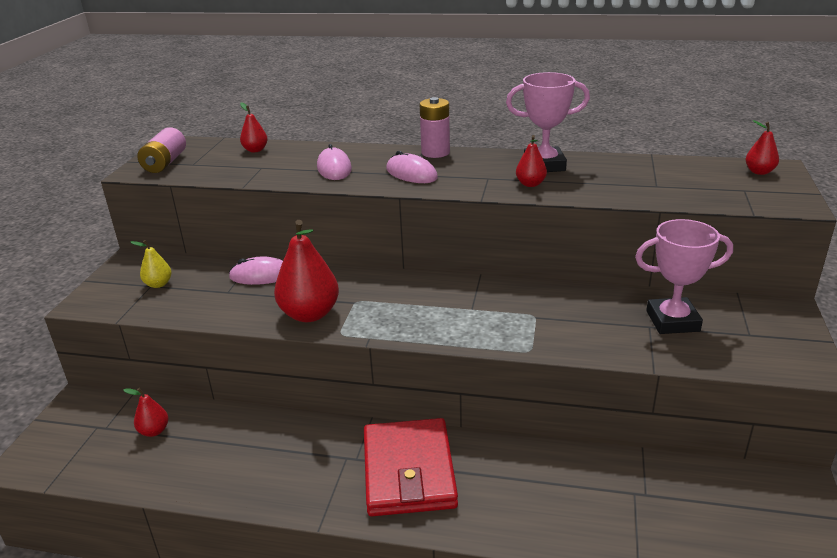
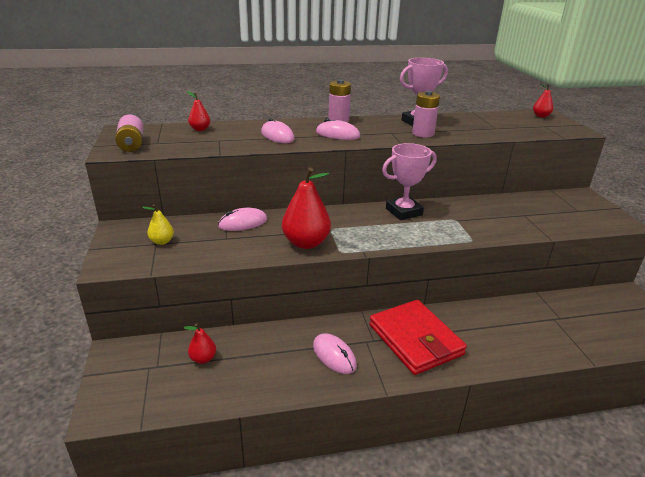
camera: 25 degrees left, 0 degrees up
(294, 465) = (334, 355): none -> pink mouse
(530, 184) = (423, 134): red pear -> pink battery
(672, 321) = (533, 210): pink trophy -> pink trophy (403, 212)

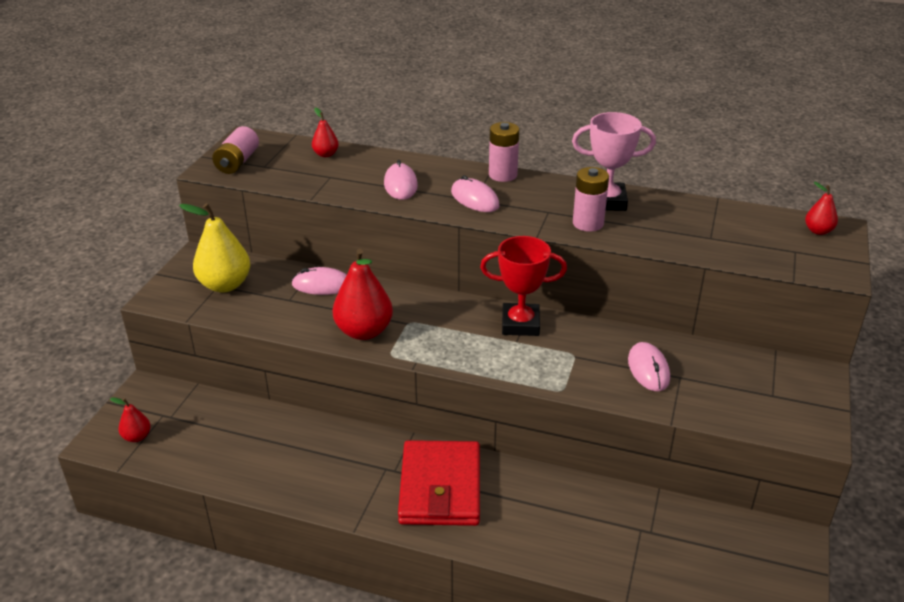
camera: 30 degrees right, 5 degrees up
(162, 241) = (225, 285): yellow pear -> yellow pear, size x1.95
(203, 358) = (214, 425): red pear -> red pear (137, 437)
(334, 355) = (338, 470): pink mouse -> pink mouse (648, 369)
(403, 212) = (520, 324): pink trophy -> red trophy

